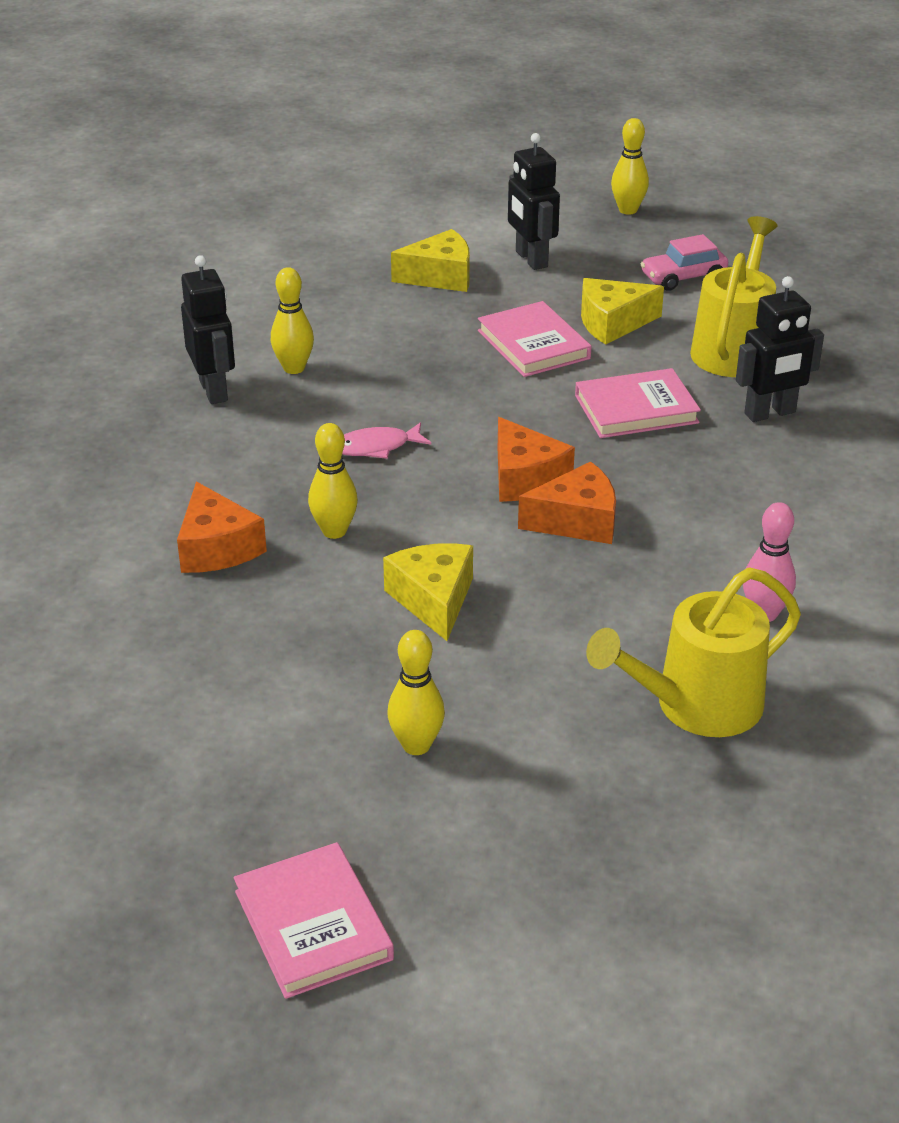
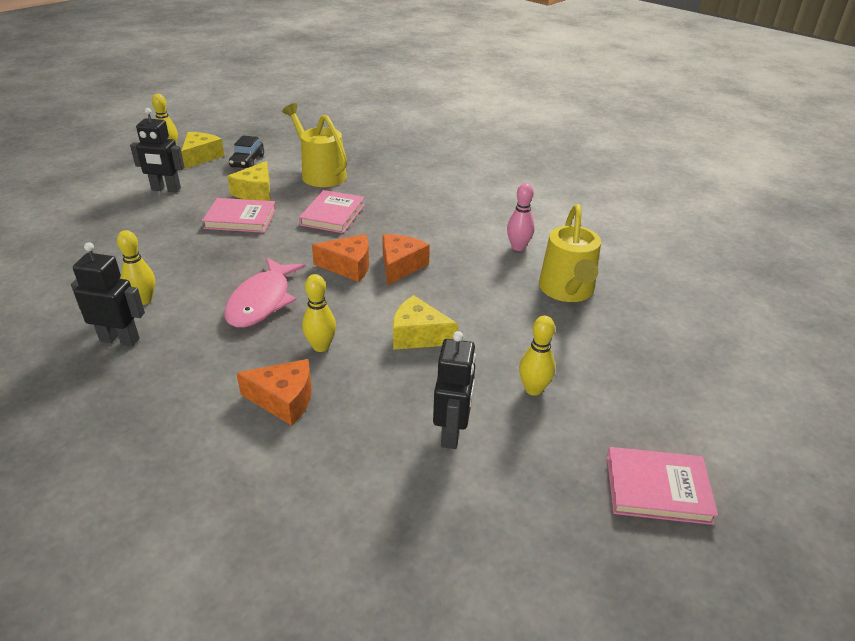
camera: 60 degrees left, 0 degrees up
(376, 447) = (262, 301): pink fish -> pink fish, size x1.80
(440, 276) = (135, 219): yellow cheese -> yellow cheese (201, 157)
(683, 277) = (247, 161): pink car -> black car
(770, 413) = (379, 186): black robot -> black robot (452, 433)

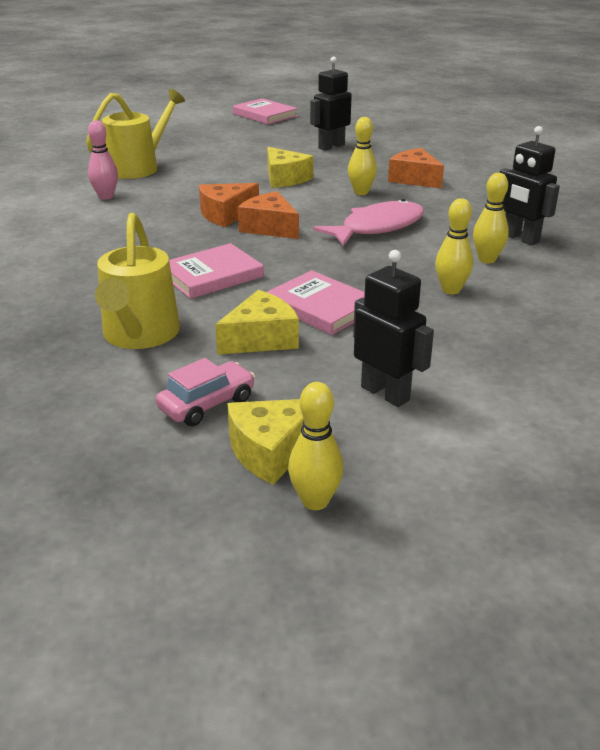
camera: 140 degrees left, 5 degrees down
(247, 161) = (207, 404): black car -> pink car
(533, 389) = (258, 145): yellow bowling pin -> yellow bowling pin (451, 290)

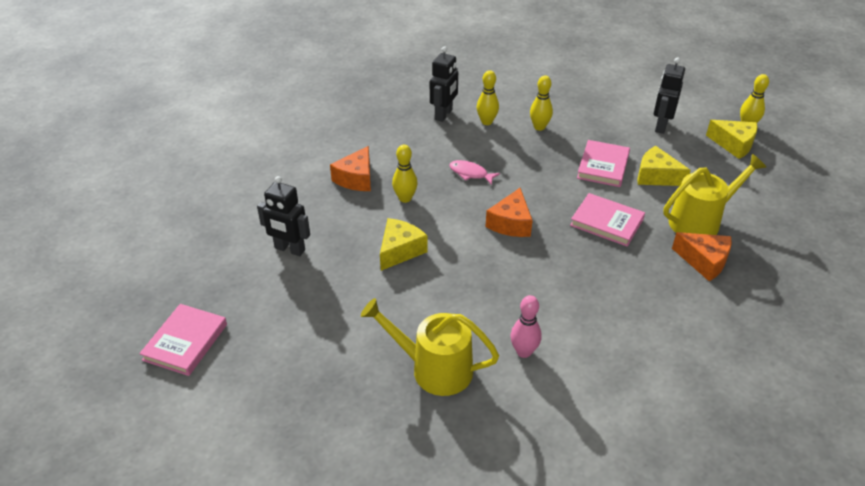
camera: 115 degrees left, 10 degrees up
(207, 404) = (726, 173): pink car -> none
(226, 214) = (504, 255): orange cheese -> orange cheese (704, 261)
(377, 227) = (470, 173): pink fish -> pink fish, size x0.56

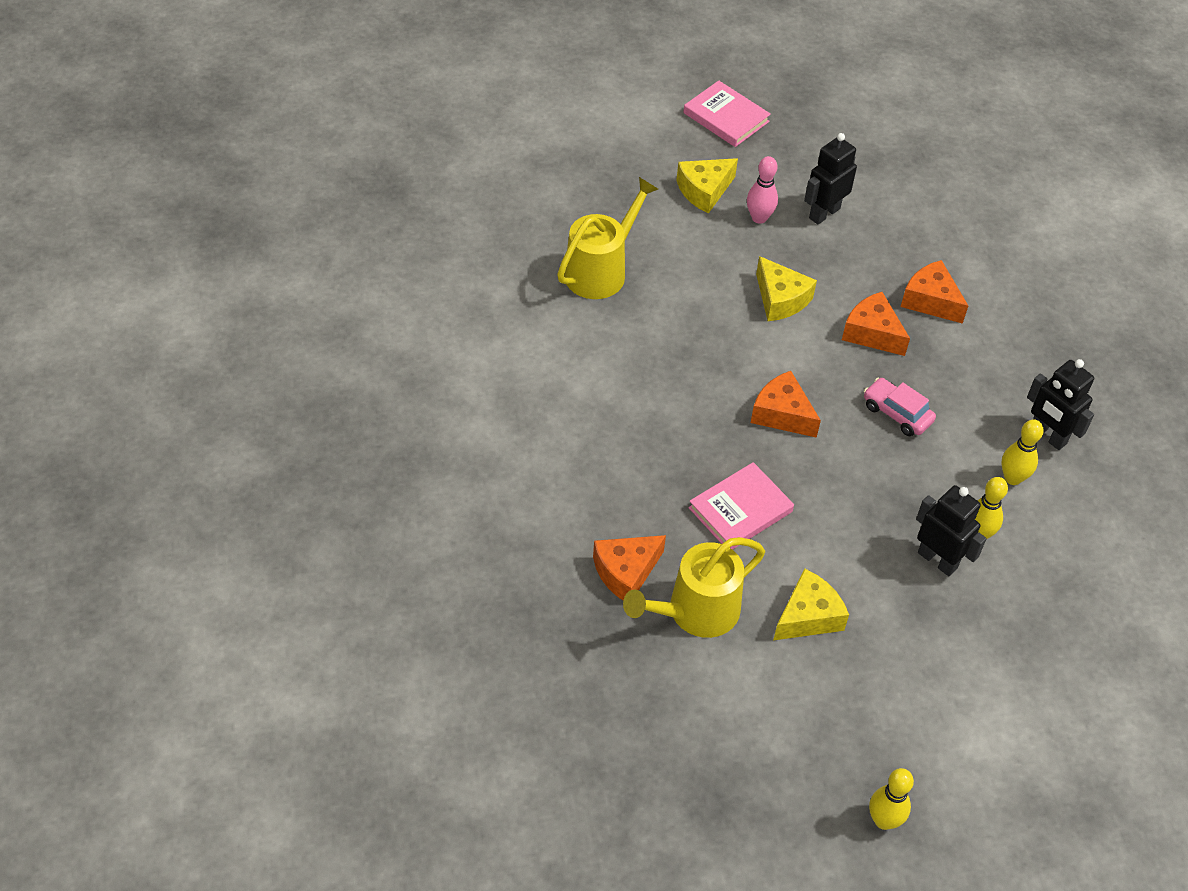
camera: 110 degrees right, 10 degrees up
(405, 198) = (872, 333): yellow bowling pin -> orange cheese
(470, 173) = (897, 413): pink fish -> pink car
(524, 352) = (584, 343): pink bowling pin -> pink bowling pin (759, 218)
(603, 166) = (855, 565): pink book -> none
(661, 126) = (926, 693): black robot -> black robot (937, 560)
(699, 221) = (696, 611): yellow watering can -> yellow watering can turned 60 degrees clockwise
(734, 144) = (842, 766): yellow cheese -> yellow cheese (704, 191)

